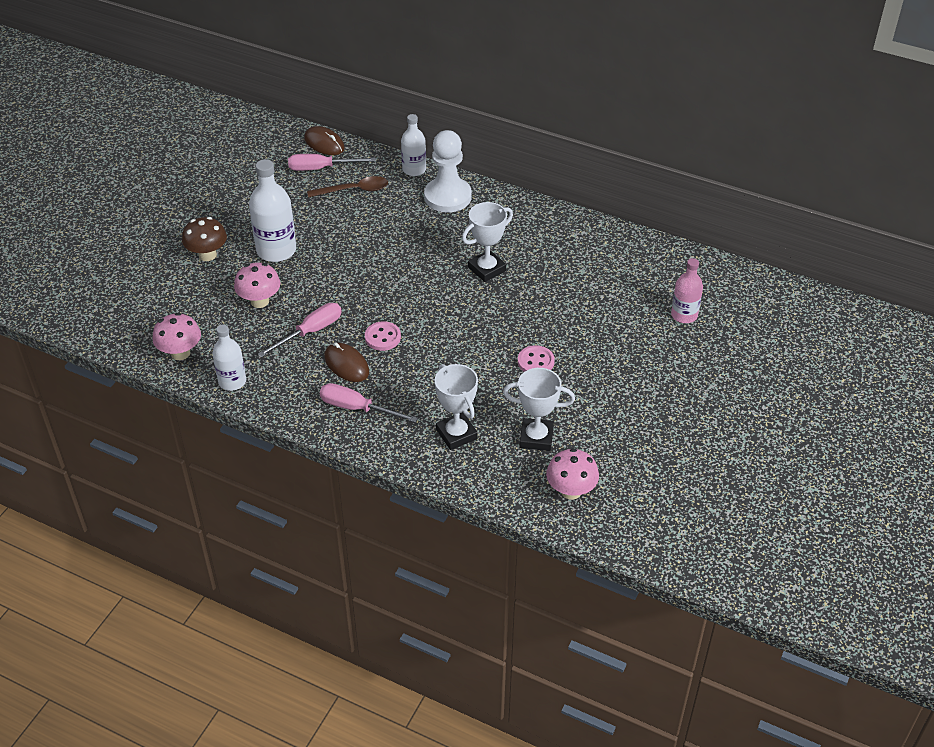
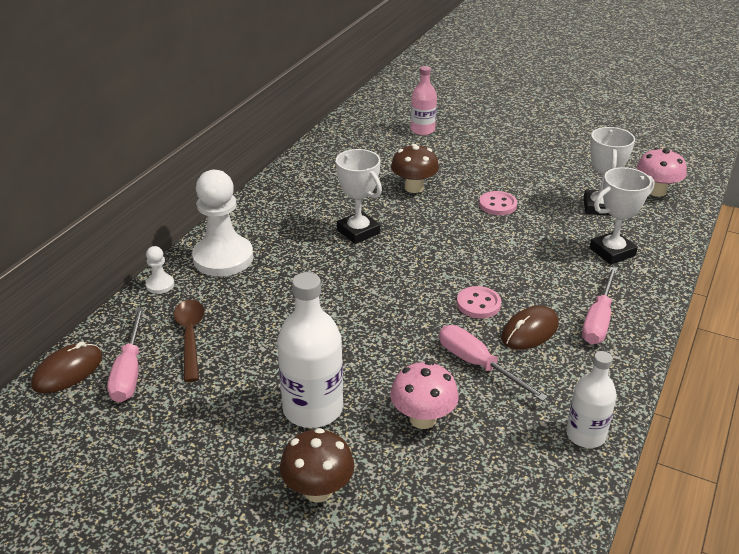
camera: 90 degrees left, 10 degrees down
(180, 353) = (543, 500): pink mushroom -> none
(414, 169) = (160, 285): white bottle -> white pawn
(563, 305) = (414, 187): none -> brown mushroom

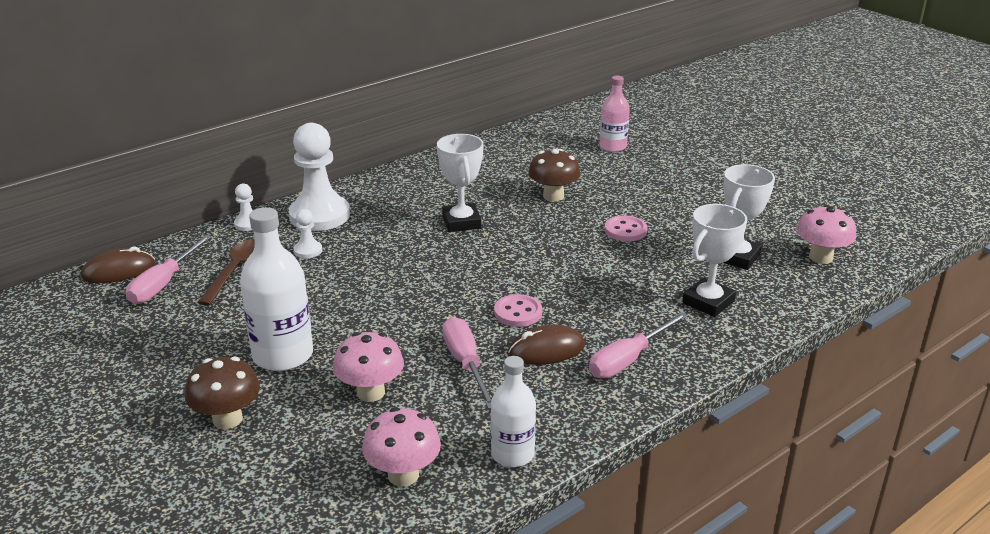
camera: 25 degrees right, 5 degrees down
(243, 296) = (308, 251): none -> white pawn
(517, 486) = (403, 475): none -> pink mushroom
(612, 252) = (708, 302): white trophy -> white trophy turned 45 degrees counterclockwise

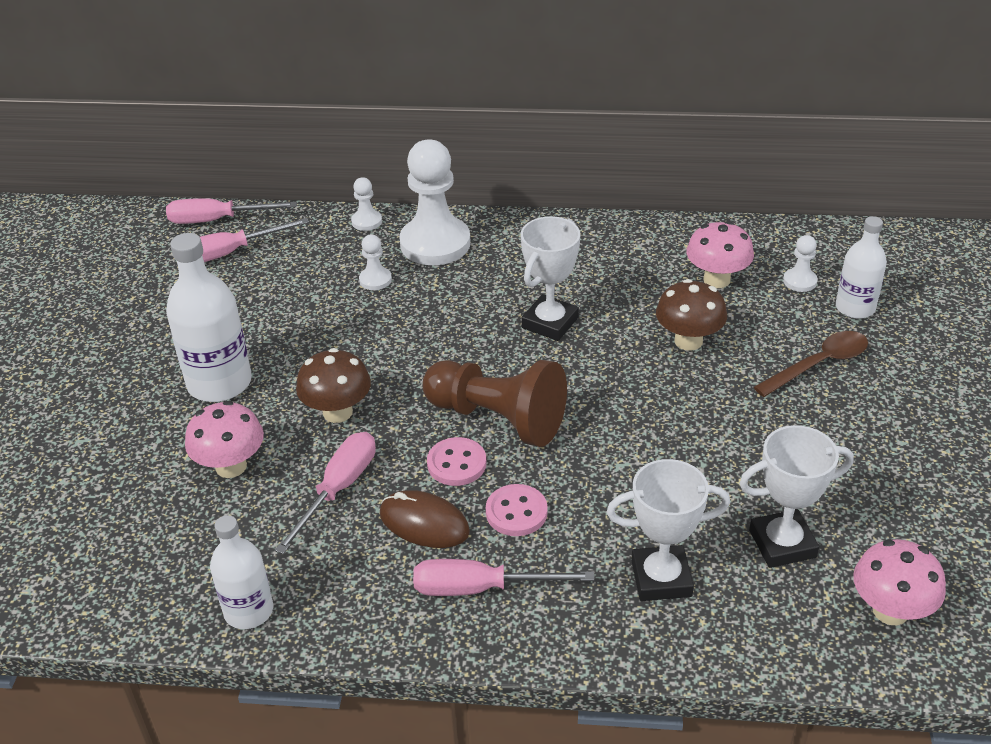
camera: 45 degrees right, 10 degrees up
(119, 270) = (217, 220): brown mouse -> pink screwdriver
(227, 419) = (110, 420): brown mushroom -> brown mushroom (337, 412)
(235, 271) = (294, 269): brown spoon -> brown spoon (819, 364)
(403, 475) = (150, 565): pink mushroom -> pink mushroom (716, 279)
(506, 280) = (498, 419): none -> brown pawn
(568, 147) = (800, 281): none -> white pawn
(613, 147) = (855, 308): pink bottle -> white bottle
(625, 230) = (704, 430): pink button -> pink button (516, 512)

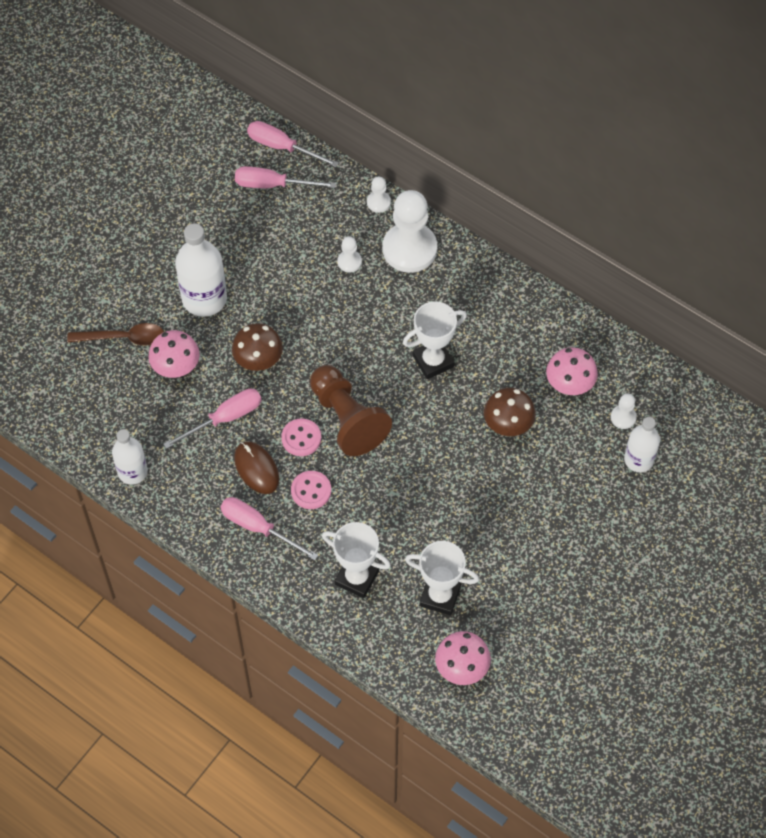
camera: 30 degrees right, 20 degrees up
(819, 364) = (573, 490): brown spoon -> brown spoon (123, 338)

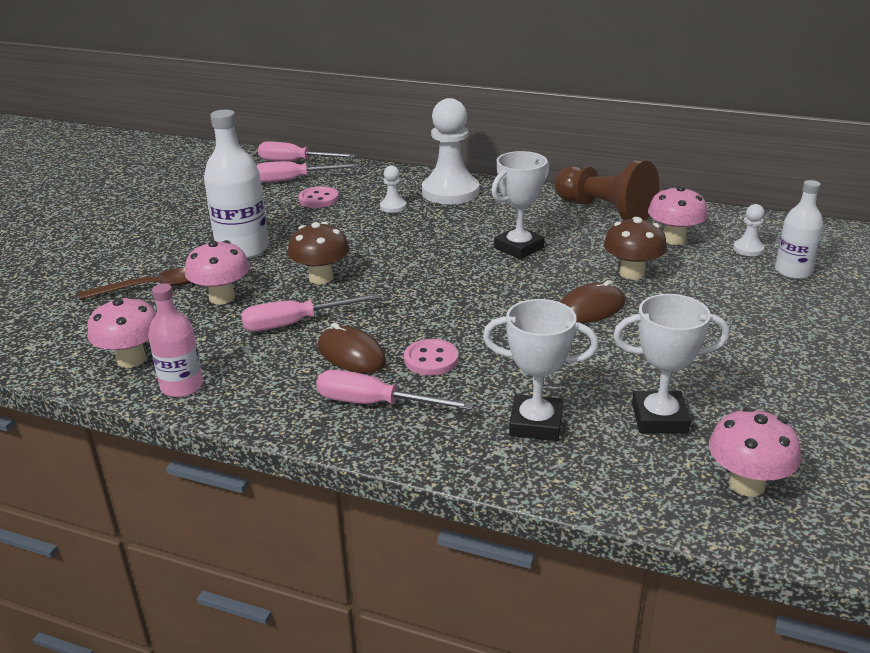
camera: 15 degrees left, 30 degrees down
(101, 430) = (131, 359): none -> pink mushroom
(132, 472) = (182, 386): white bottle -> pink bottle
(225, 418) = (295, 323): pink screwdriver -> pink screwdriver turned 150 degrees counterclockwise
(301, 438) = (398, 322): pink button -> pink button (318, 199)
(347, 419) = (446, 299): brown pawn -> brown pawn (604, 210)
(378, 202) = (404, 174): white pawn -> none
(452, 462) = (590, 308): none -> brown mouse

